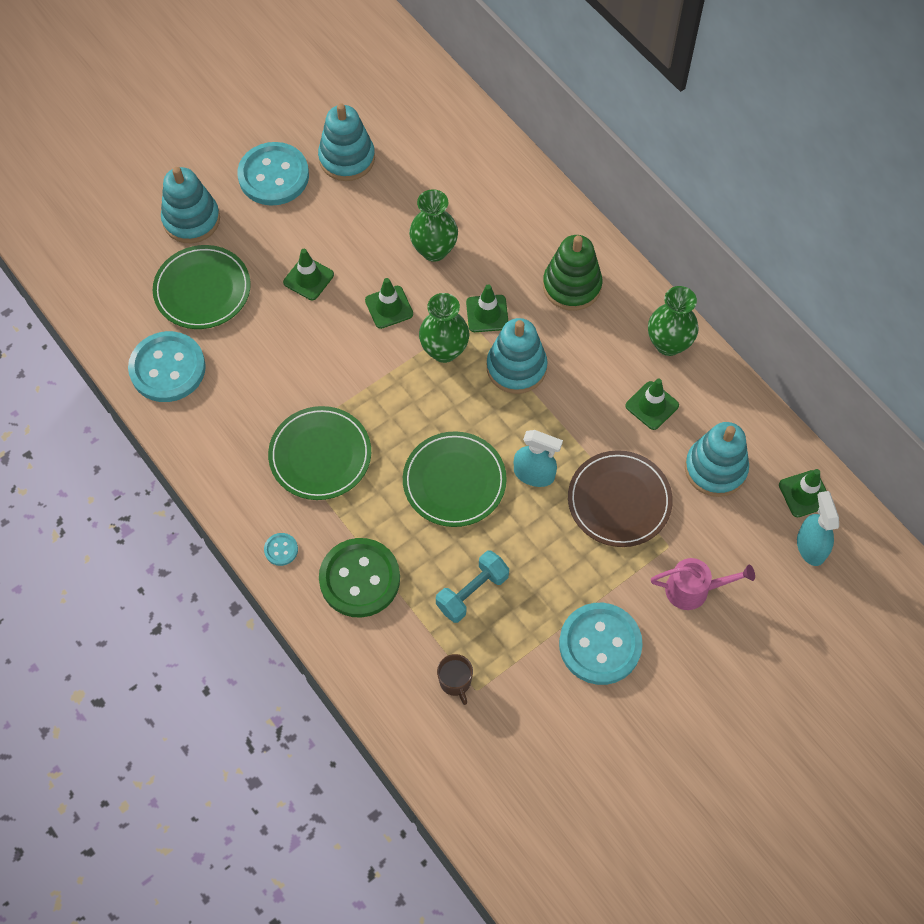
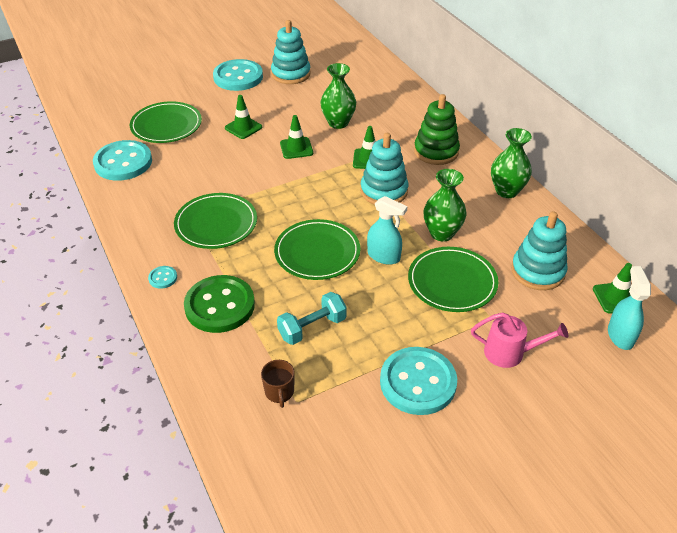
camera: 10 degrees right, 20 degrees down
(191, 220) = (174, 91): turquoise stacking toy -> none
(444, 350) = (331, 175): green vase -> green vase (442, 233)
(619, 500) = (452, 282): brown plate -> green plate
(652, 405) = (488, 225): green traffic cone -> none

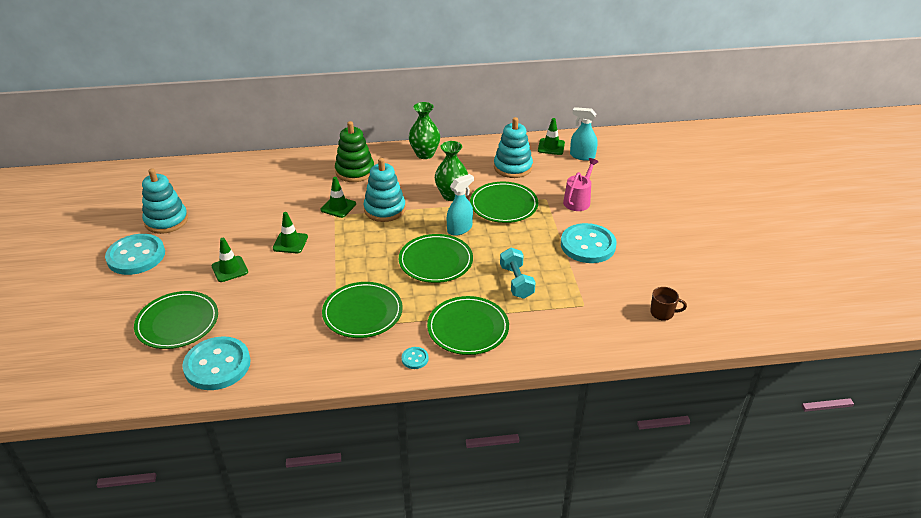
camera: 70 degrees left, 5 degrees down
(220, 306) = (468, 328): green button -> green plate
(279, 392) = (572, 312): brown mug -> brown mug (662, 313)
(338, 123) = (273, 211): green vase -> none

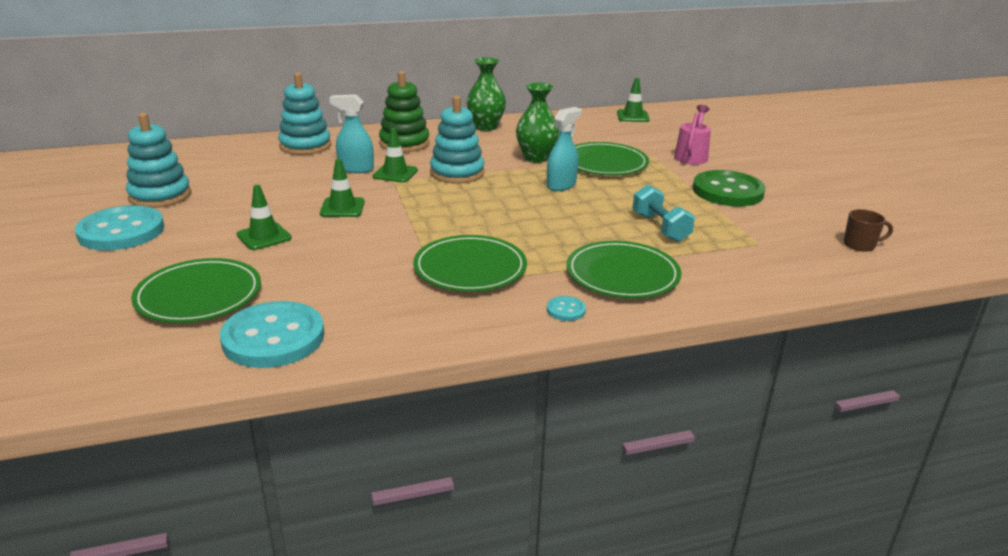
camera: 10 degrees left, 10 degrees down
(436, 261) = (545, 214): green plate -> none
(513, 167) = (597, 133): turquoise stacking toy -> turquoise stacking toy (305, 146)
(582, 156) = (673, 122): turquoise spray bottle -> turquoise spray bottle (355, 169)
(588, 245) = (728, 191): turquoise button -> green button

